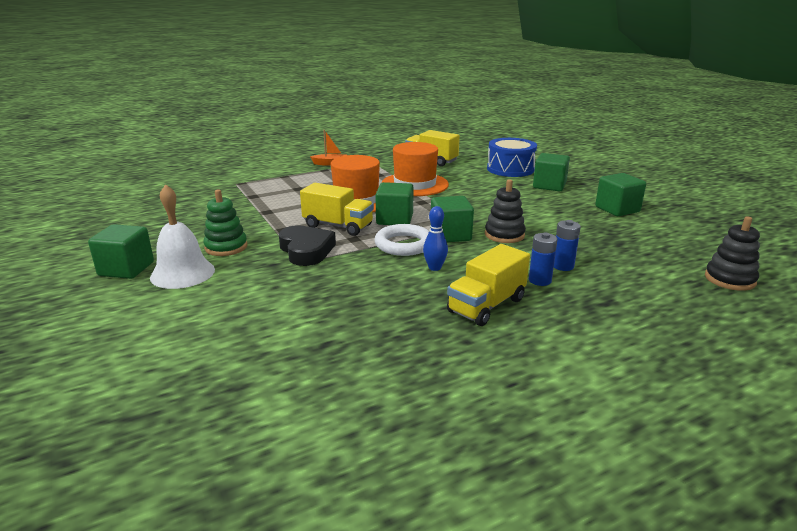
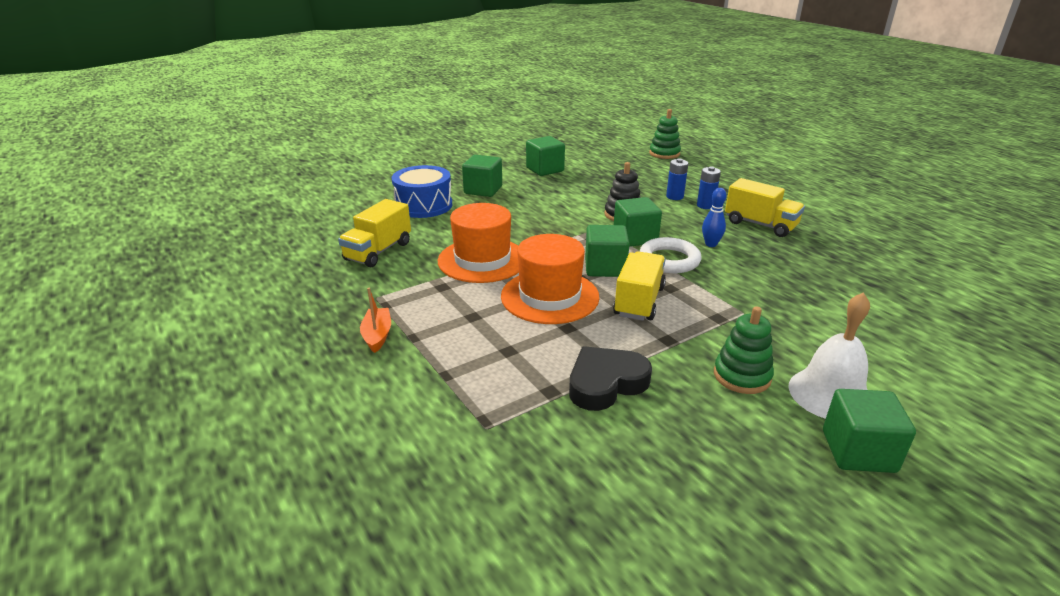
camera: 95 degrees left, 5 degrees up
(306, 250) = (715, 314): black heart -> black heart (606, 383)
(729, 279) = (664, 153): black stacking toy -> green stacking toy

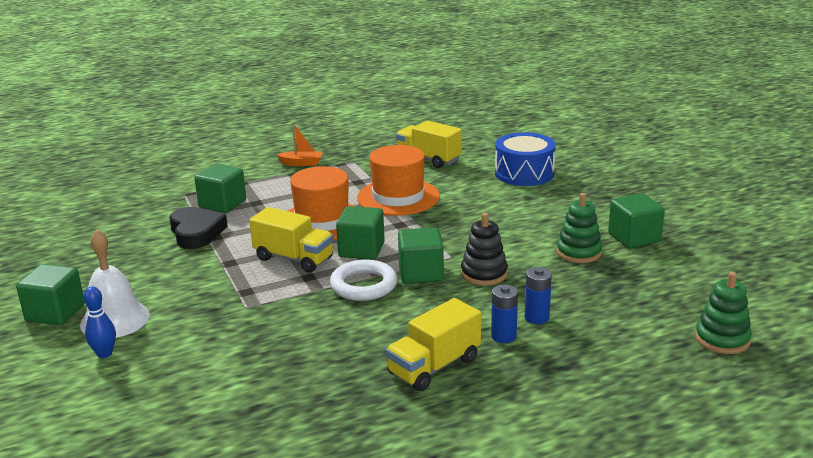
camera: 100 degrees right, 5 degrees down
(483, 190) = (564, 201): green cube -> green cube (222, 204)
(711, 244) = (391, 317): blue bowling pin -> blue bowling pin (104, 354)
(742, 376) = (164, 286): green stacking toy -> green stacking toy (578, 252)

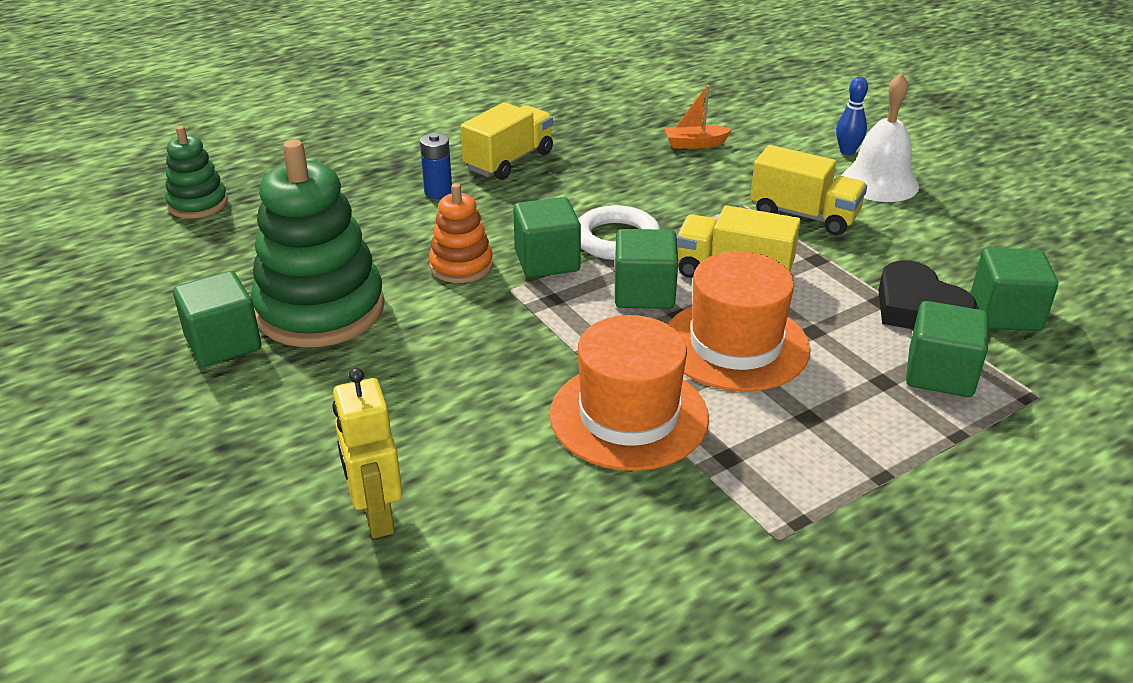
camera: 170 degrees right, 10 degrees up
(55, 313) = (956, 185): green cube -> green cube (1005, 314)
(301, 163) = (890, 520): orange boat -> orange boat (695, 144)
(428, 159) = (601, 563): yellow truck -> yellow truck (804, 215)
(484, 274) = (461, 266): black stacking toy -> orange stacking toy
(524, 173) = (376, 516): blue drum -> yellow robot
(536, 318) = (398, 213): blue battery -> none
(578, 252) = (320, 310): green stacking toy -> green stacking toy, size x1.90

